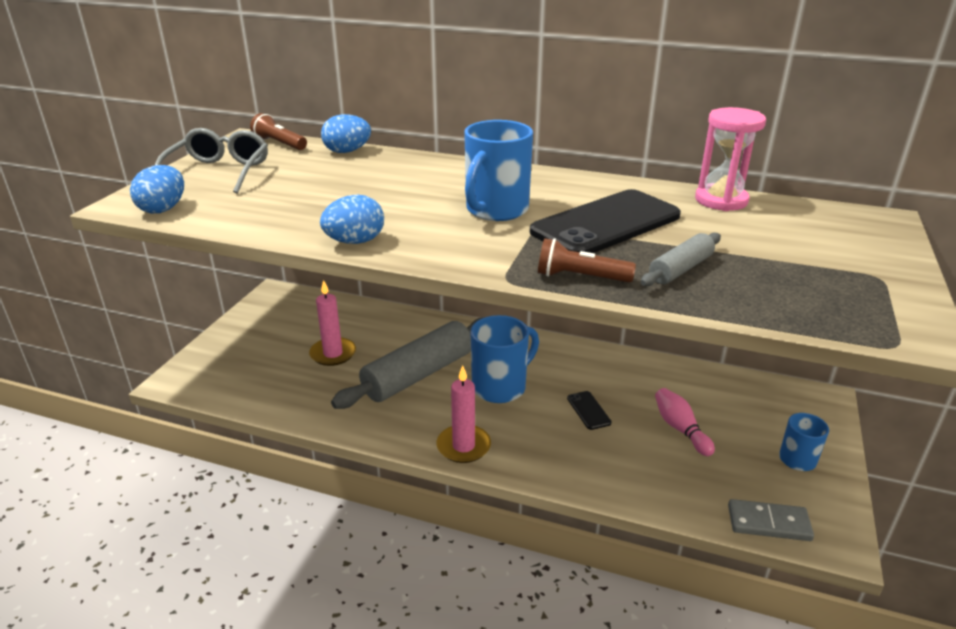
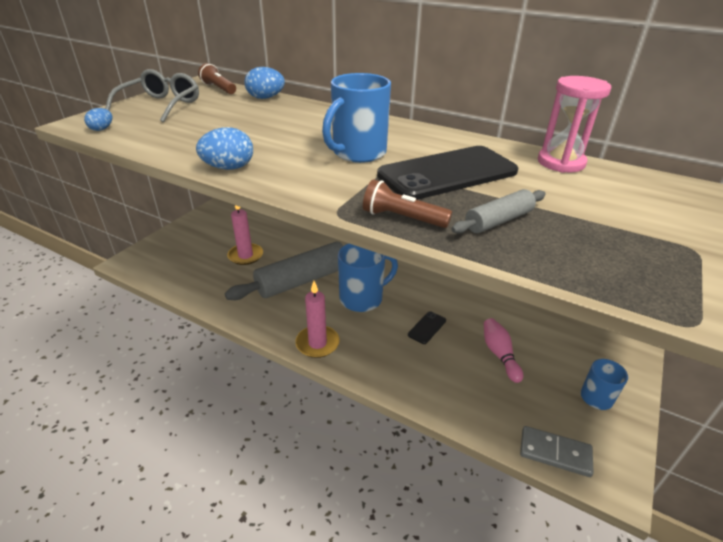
camera: 10 degrees right, 5 degrees up
(163, 209) = (102, 129): blue egg -> blue egg, size x0.60
(588, 410) = (427, 327): black phone -> black phone turned 45 degrees clockwise

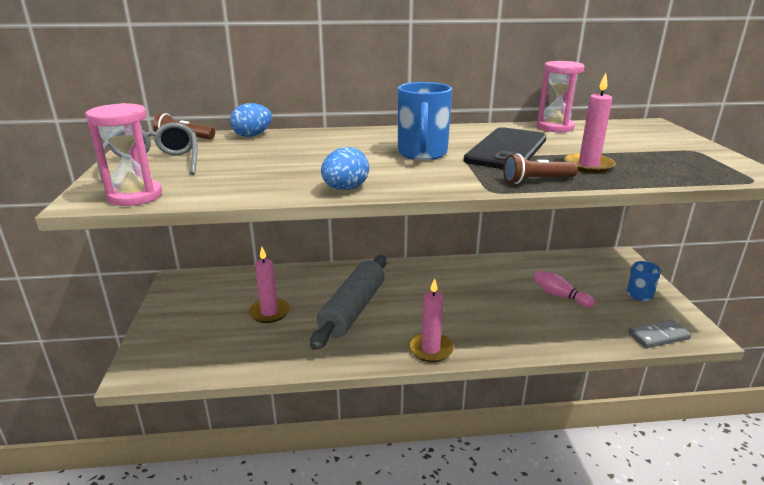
camera: 35 degrees left, 10 degrees down
(102, 129) = (135, 196): blue egg -> pink hourglass
(362, 298) = (421, 301): blue mug -> none
(427, 327) = (494, 300): black phone -> none
(498, 221) = (588, 165): grey rolling pin -> pink candle

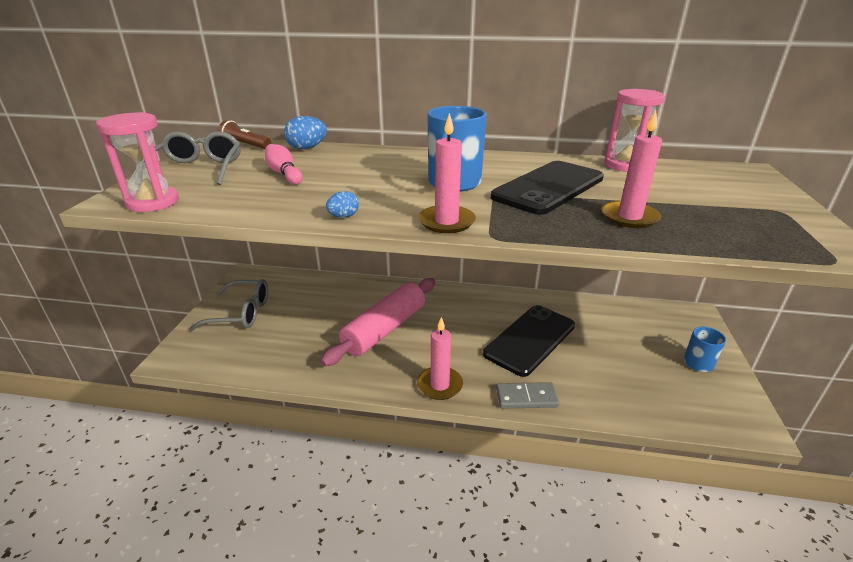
camera: 15 degrees right, 5 degrees up
(192, 317) = (241, 313): none -> grey glasses
(269, 312) = (308, 319): pink candle -> pink candle (446, 222)
(345, 189) = (343, 216): blue egg -> blue egg, size x0.60
(353, 309) = (385, 329): grey rolling pin -> pink rolling pin
(493, 297) = (530, 339): none -> black phone
(536, 181) = (553, 230): brown flashlight -> none
(560, 296) = (604, 349): pink bowling pin -> pink bowling pin (284, 174)
(658, 336) = (699, 417): grey domino -> grey domino (526, 398)

